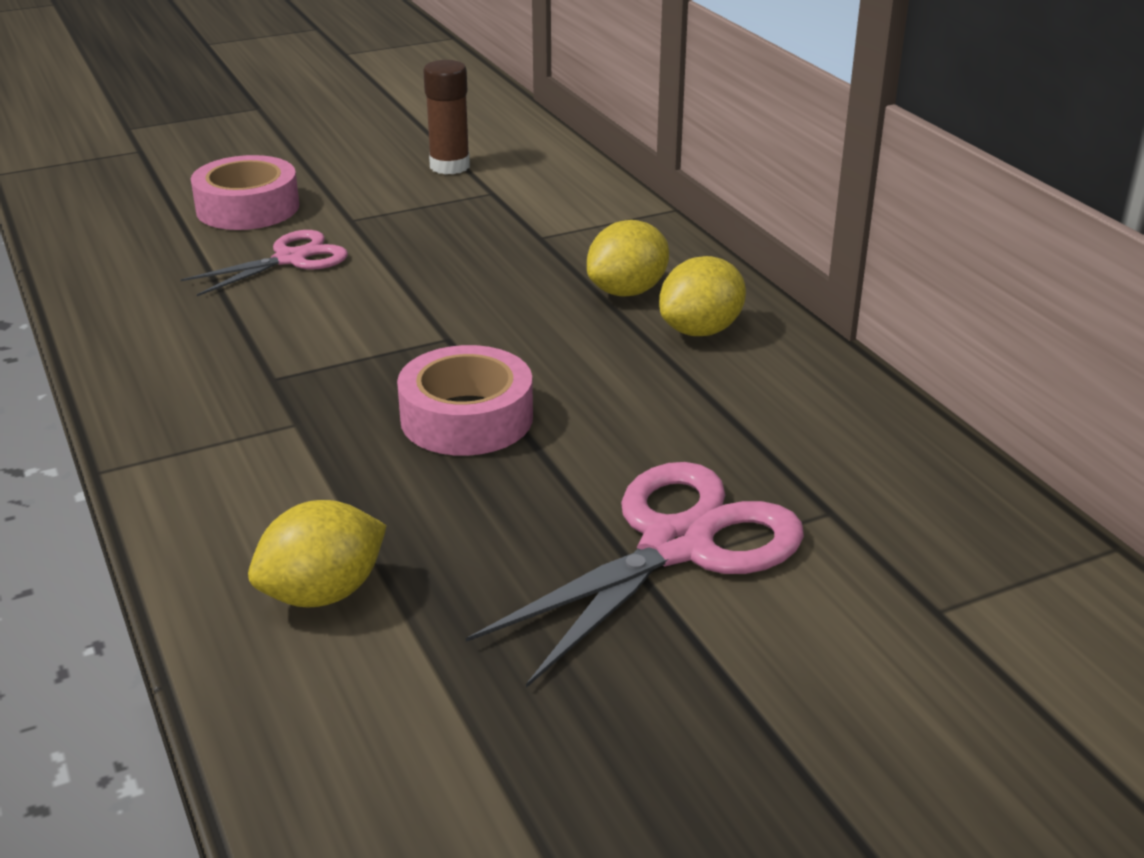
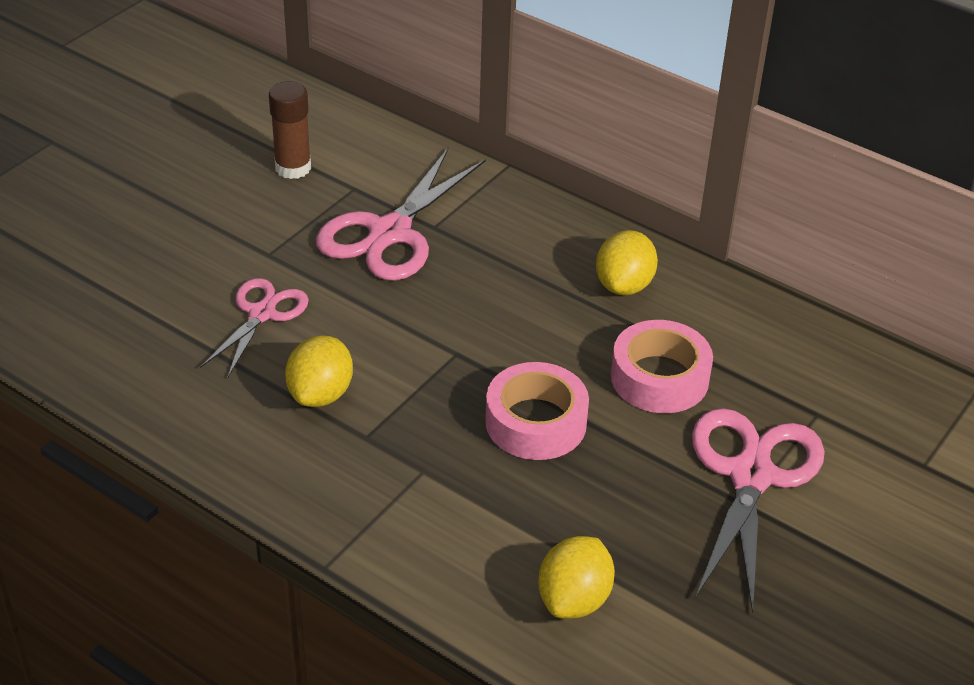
camera: 30 degrees left, 10 degrees up
(247, 208) = (168, 268): pink tape -> pink tape (659, 378)
(488, 231) = (390, 233): none -> pink scissors
(627, 291) = (544, 263): yellow lemon -> yellow lemon (320, 394)

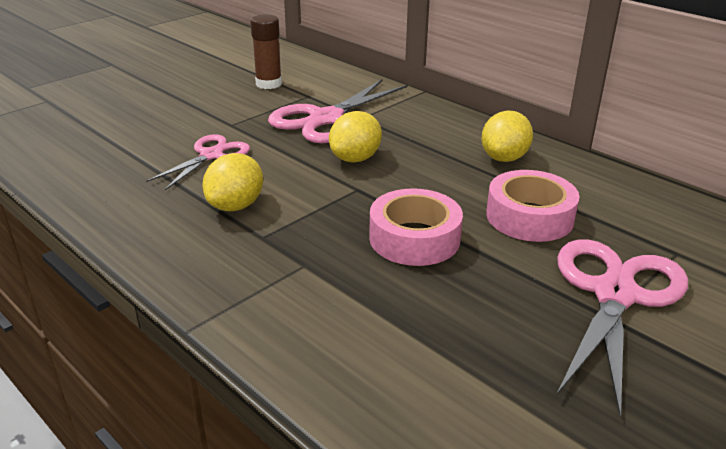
camera: 10 degrees right, 10 degrees down
(574, 599) = (425, 385): yellow lemon -> yellow lemon (355, 159)

